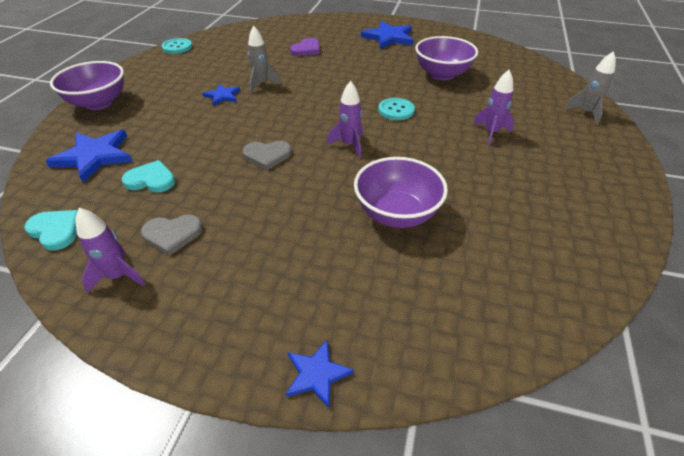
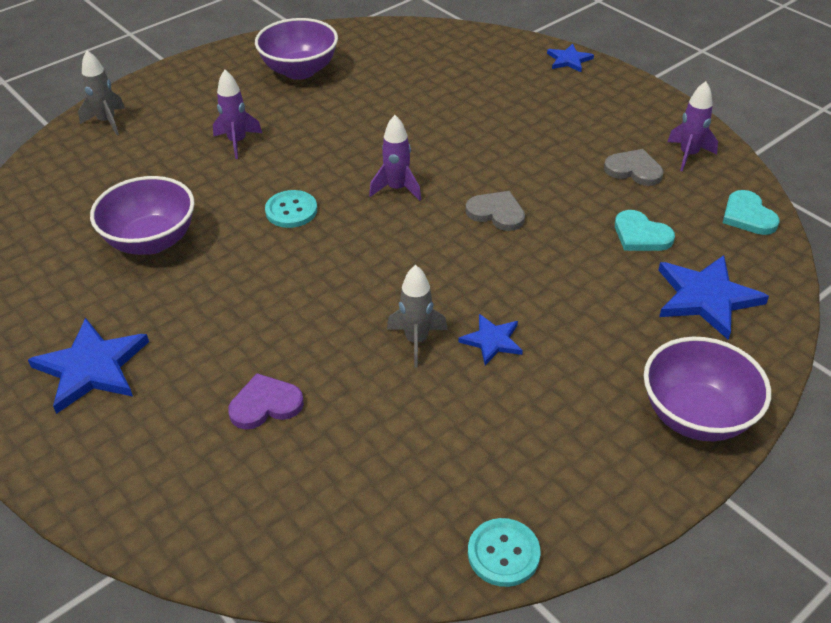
camera: 145 degrees left, 0 degrees up
(396, 214) = (427, 113): purple bowl -> purple bowl (299, 70)

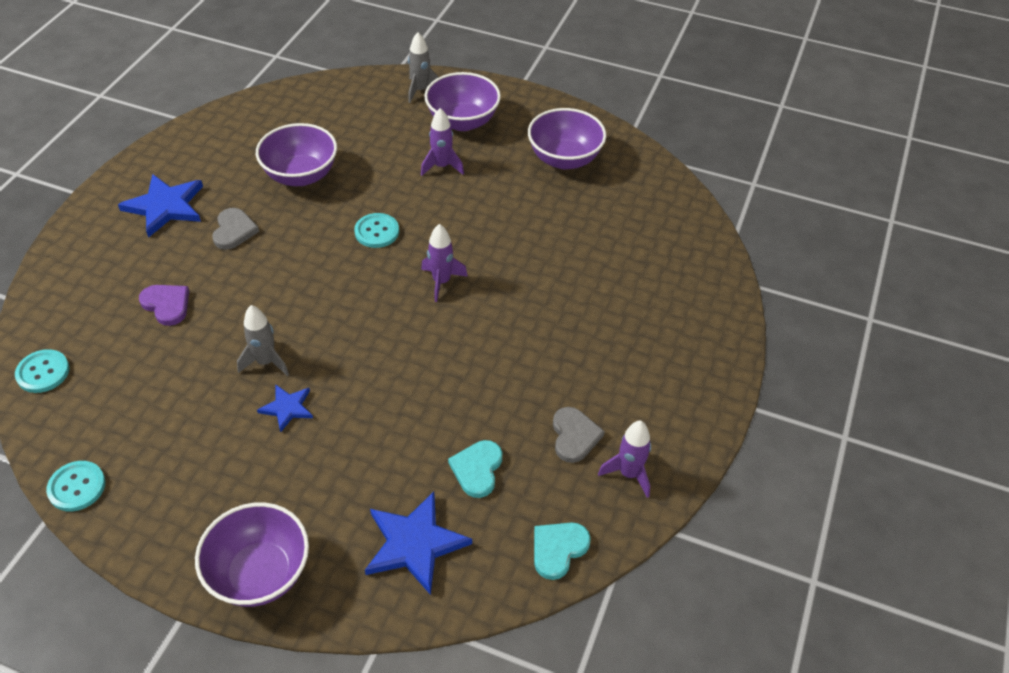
camera: 60 degrees right, 5 degrees up
(185, 110) = (463, 121): none -> purple bowl
(291, 554) = (43, 372): none -> turquoise button
(496, 213) = (448, 357): grey heart -> grey heart (234, 230)
(569, 60) = (727, 330): blue star -> none

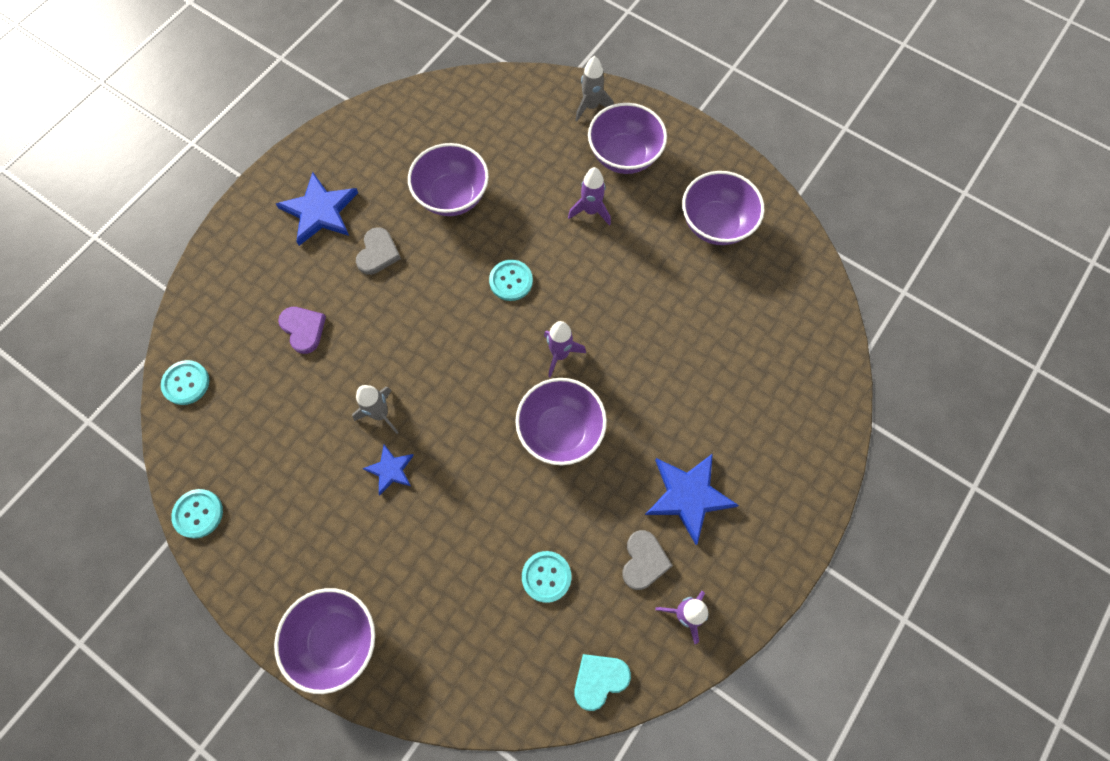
camera: 15 degrees right, 20 degrees up
(414, 543) = (474, 642): blue star -> blue star (688, 495)
(459, 343) = (560, 431): none -> purple bowl
(477, 469) = (546, 576): turquoise heart -> turquoise button

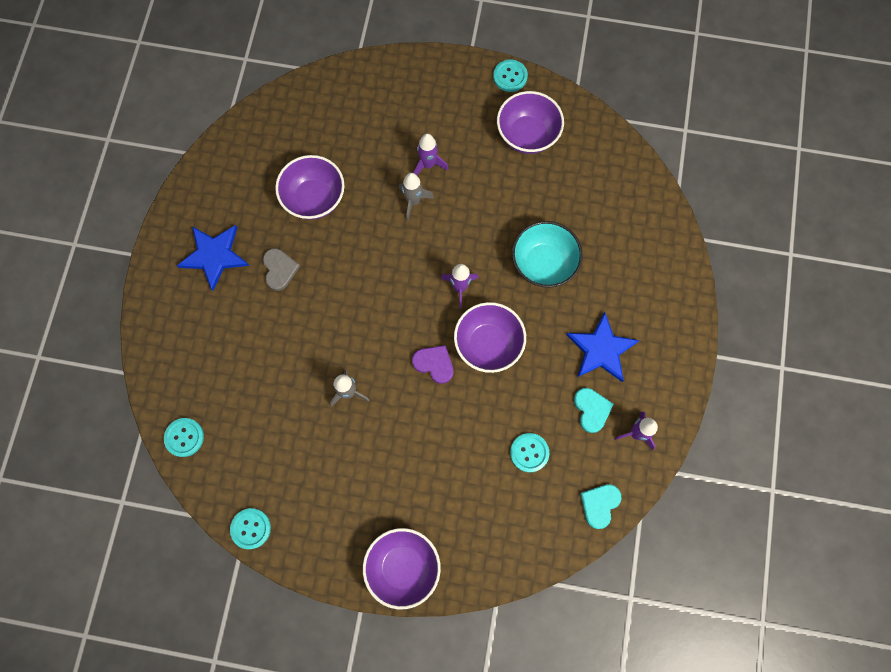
camera: 25 degrees left, 5 degrees up
(303, 329) = (253, 355): purple heart -> purple heart (434, 364)
(390, 470) = (378, 430): blue star -> none
(511, 281) = (394, 247): turquoise button -> turquoise button (510, 76)
(591, 107) = (386, 78): grey rocket -> grey rocket (413, 201)
(624, 156) = (432, 109): purple bowl -> none
(644, 561) = (591, 410): grey heart -> turquoise heart
(667, 369) = (543, 264): none -> turquoise bowl

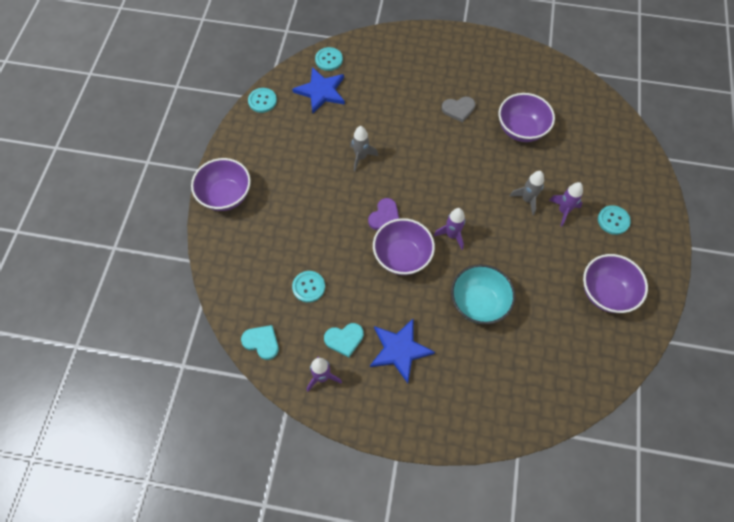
camera: 90 degrees right, 10 degrees down
(214, 256) = (466, 69): blue star -> blue star (321, 91)
(510, 76) = (665, 279): turquoise button -> turquoise button (613, 220)

